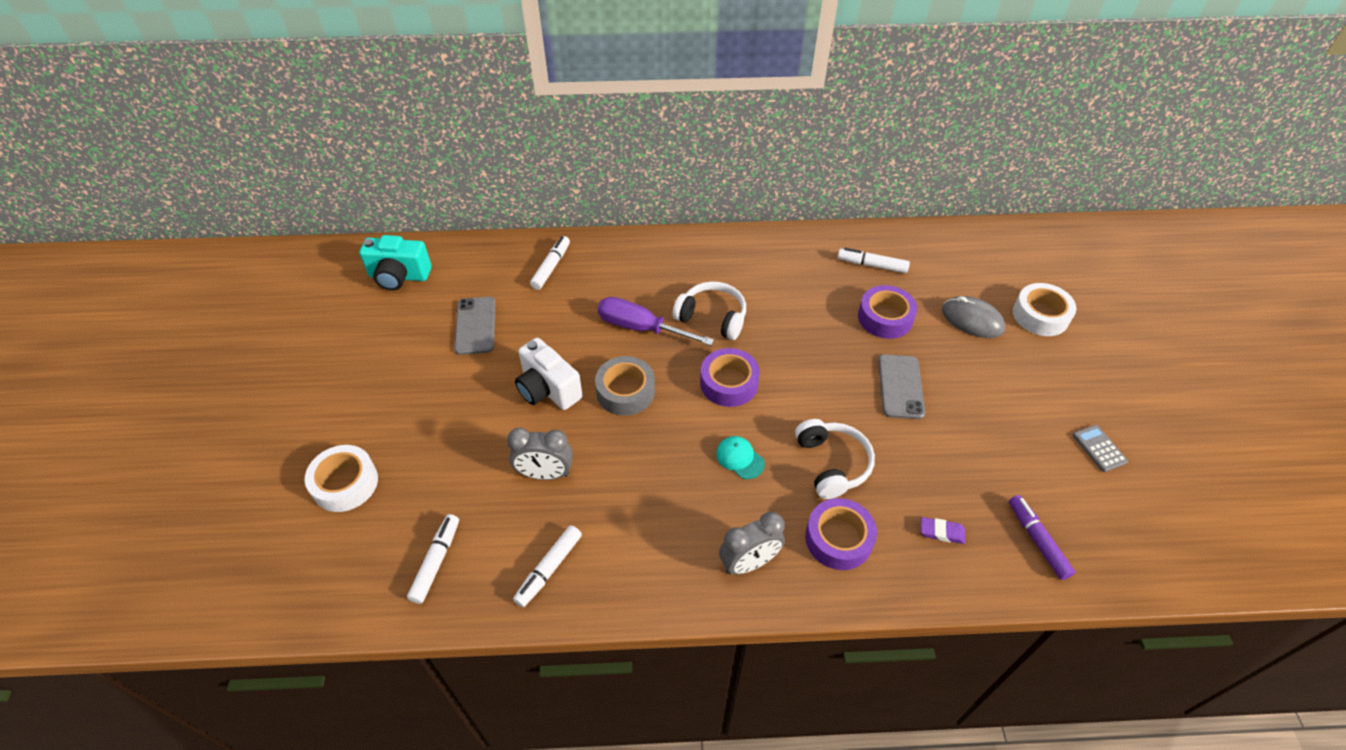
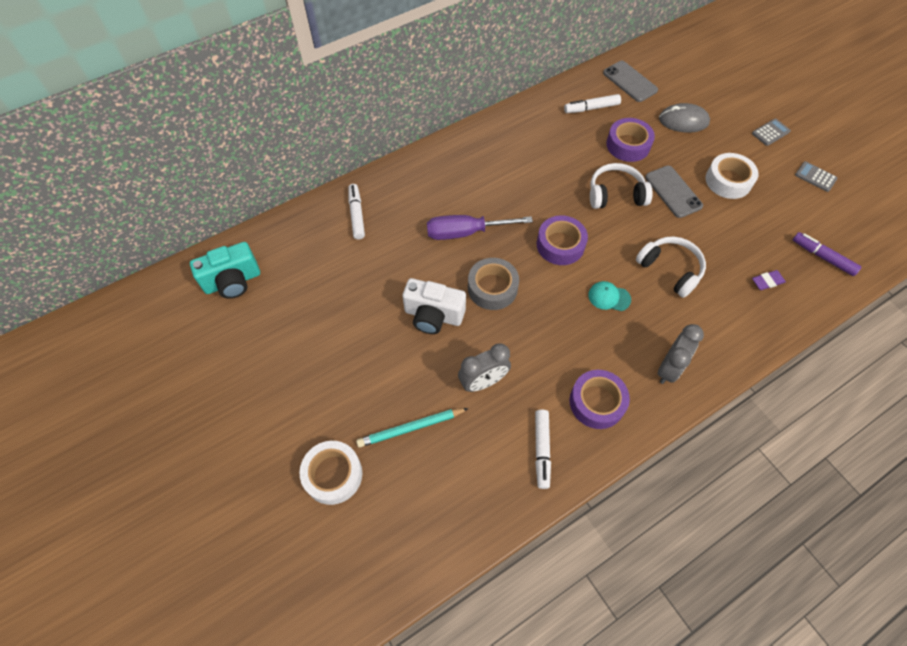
camera: 30 degrees left, 10 degrees up
(436, 561) = (456, 492): white marker -> none
(444, 479) = (410, 428): none -> turquoise pencil
(475, 325) = (334, 292): grey phone -> grey phone (630, 81)
(712, 317) = (511, 199): white headphones -> white headphones (615, 194)
(838, 539) = (711, 320): purple tape -> purple tape (597, 402)
(1040, 315) = (722, 98): white tape -> white tape (728, 181)
(1076, 376) = (770, 132): none -> grey calculator

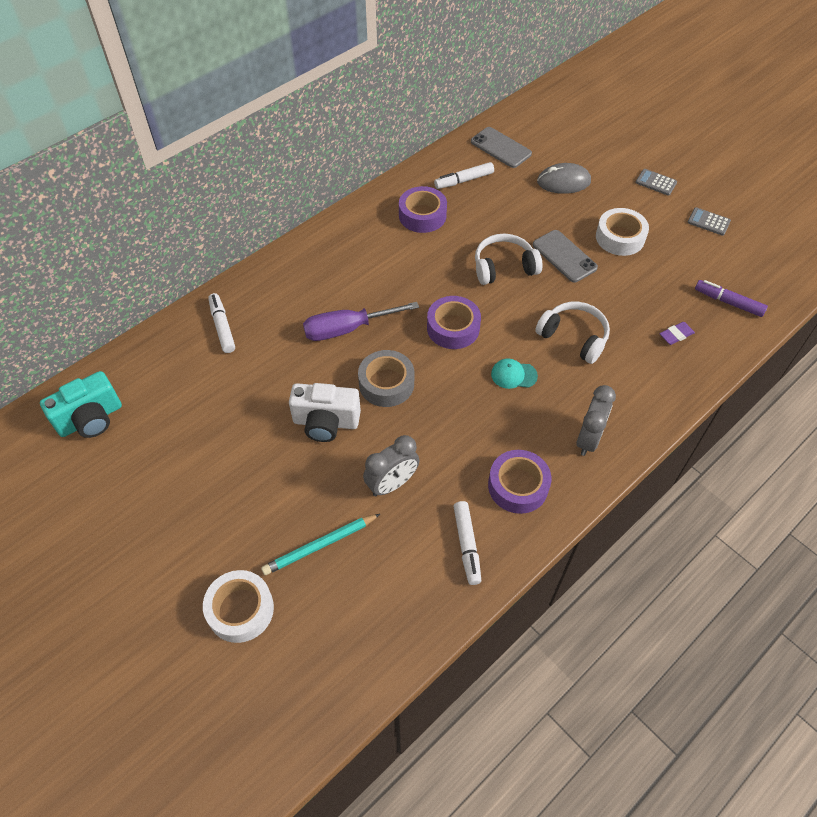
camera: 10 degrees left, 5 degrees down
(628, 145) = (509, 214): purple tape -> purple tape (422, 215)
(770, 132) = (656, 182): grey calculator -> grey calculator turned 105 degrees counterclockwise

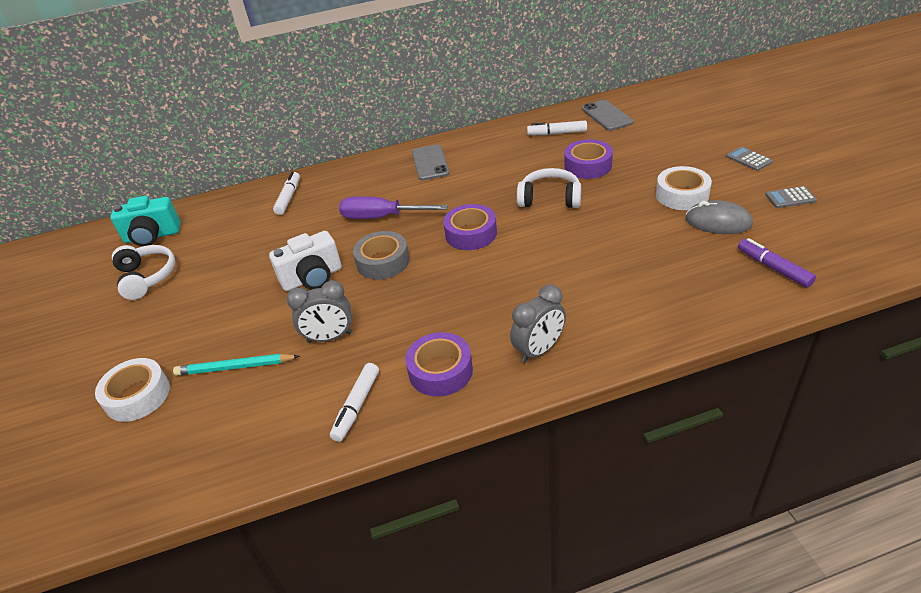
camera: 30 degrees right, 15 degrees down
(326, 422) = (312, 278): white camera -> white camera turned 60 degrees counterclockwise
(422, 215) = (503, 151): purple tape -> purple tape (588, 166)
(513, 375) = (501, 280): turquoise cap -> none
(563, 182) = (651, 146): grey mouse -> grey mouse (718, 222)
(564, 256) = (614, 200): grey phone -> grey phone (430, 163)
(574, 337) = (581, 263): white headphones -> white headphones (147, 277)
(676, 335) = (693, 284): purple eraser -> none
(708, 222) = (790, 198): grey calculator -> grey calculator turned 60 degrees counterclockwise

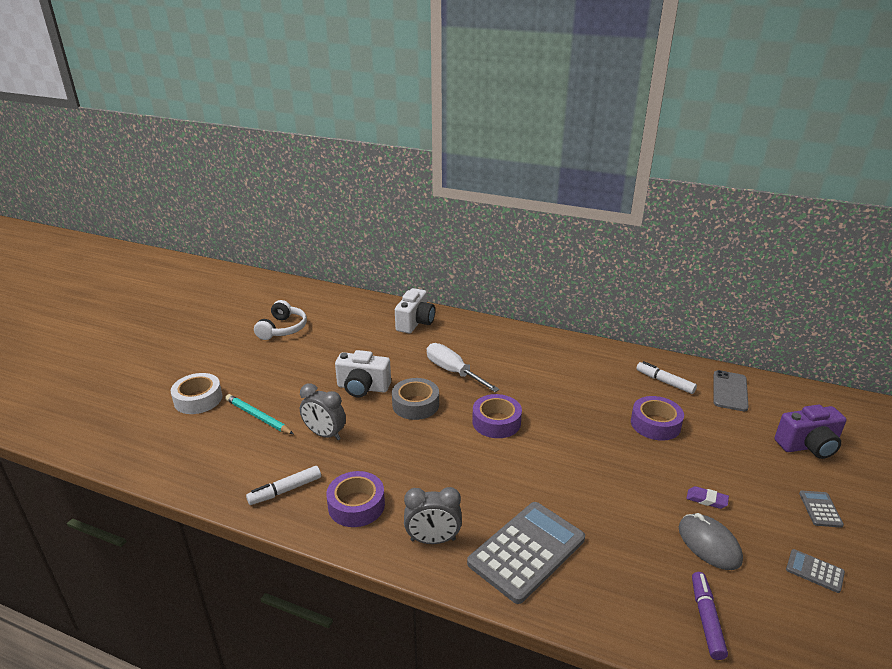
camera: 35 degrees right, 10 degrees down
(152, 236) = (314, 304): turquoise camera -> none
(289, 197) = (415, 323): white marker -> white camera
(382, 217) = (454, 372): purple screwdriver -> white screwdriver
(430, 163) = (535, 350): grey phone -> none
(550, 198) = (589, 432): white headphones -> none
(616, 308) = (526, 551): none -> grey calculator
(682, 195) = (706, 500): white tape -> purple eraser
(695, 124) = (808, 446): none -> purple camera

